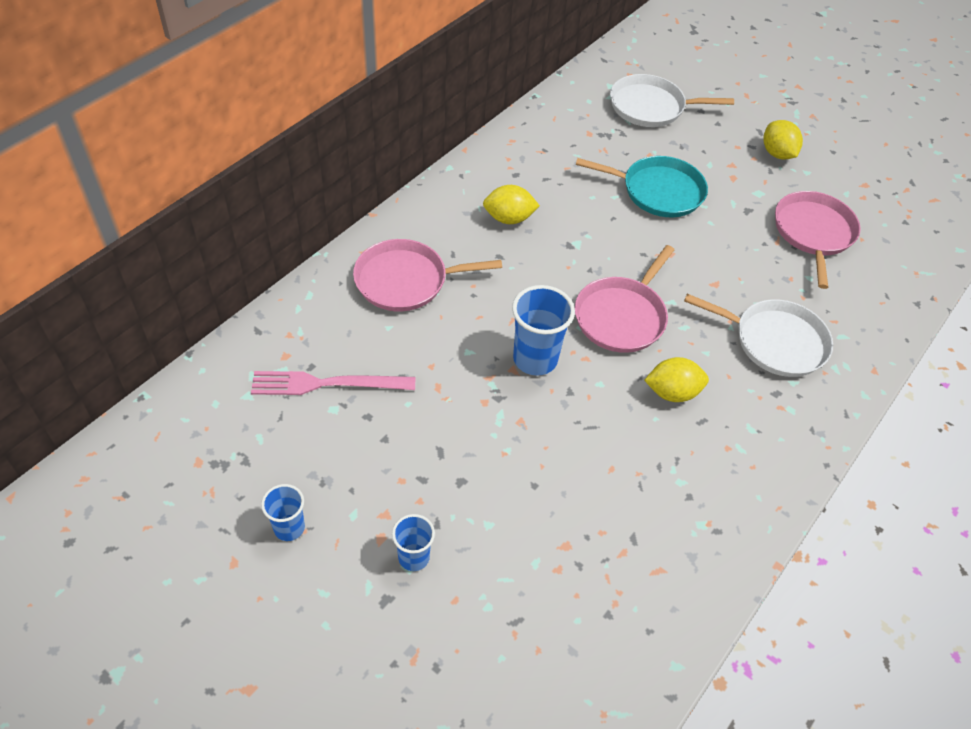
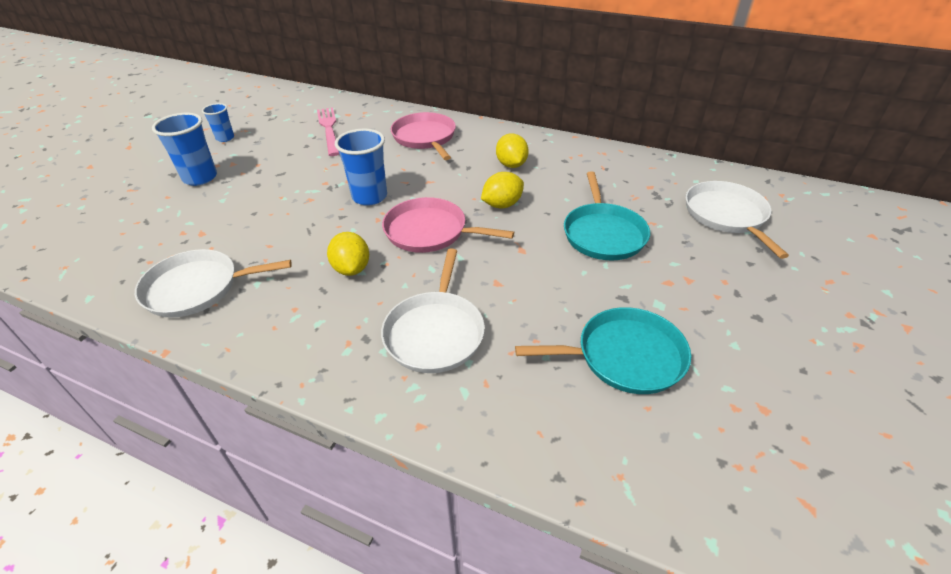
camera: 80 degrees right, 10 degrees down
(414, 557) = (200, 178): blue cup -> blue cup, size x1.69
(679, 542) = (197, 288): none -> white pan
(777, 153) = (744, 315): yellow lemon -> yellow lemon (502, 205)
(813, 233) = (624, 356): pink pan -> turquoise pan

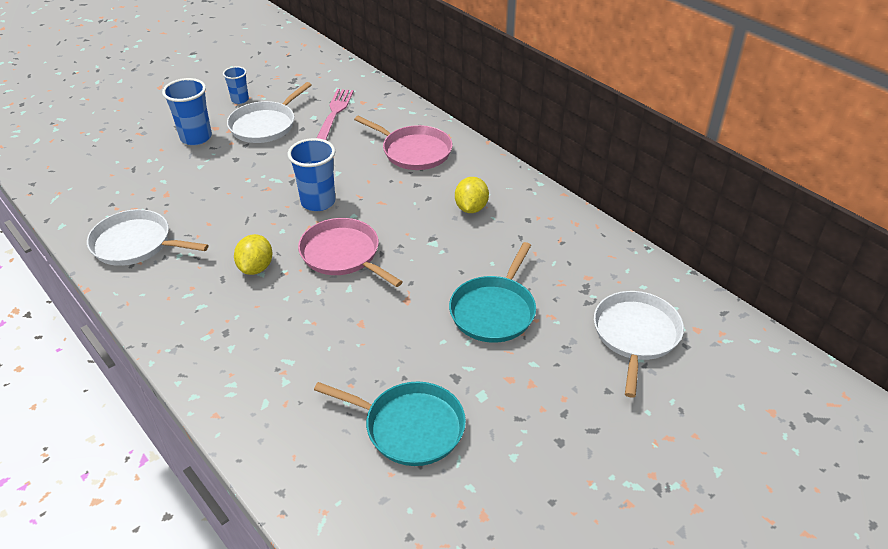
camera: 25 degrees right, 0 degrees up
(425, 138) = (414, 151): pink pan -> pink pan turned 120 degrees clockwise
(435, 332) = (279, 347): white pan -> white pan (265, 125)
(502, 205) = (426, 249): yellow lemon -> none

